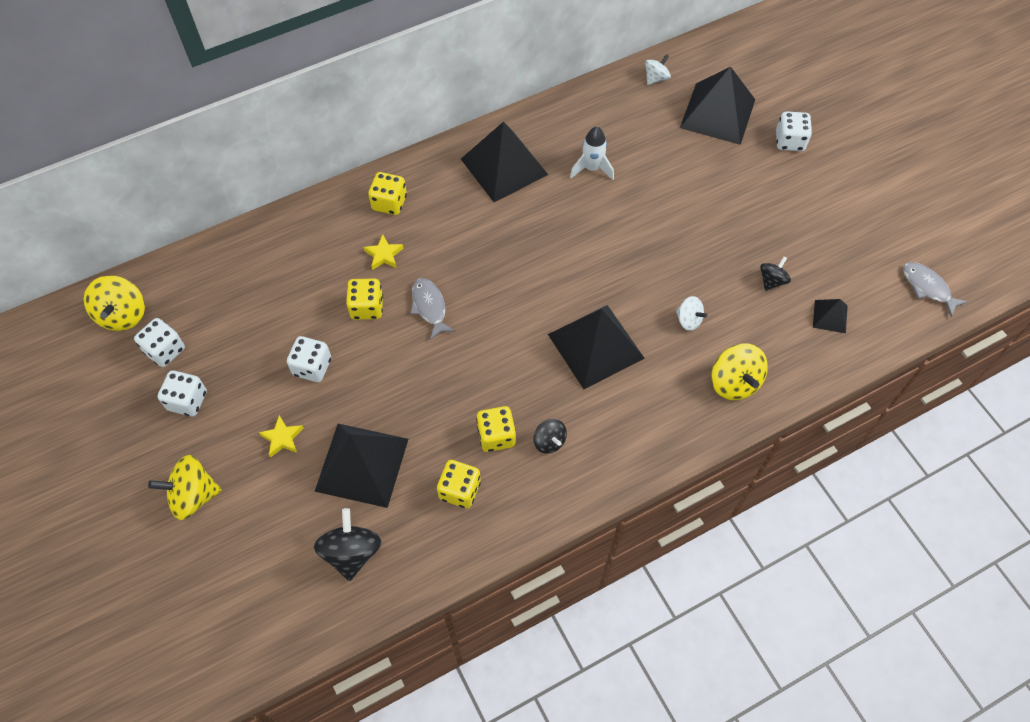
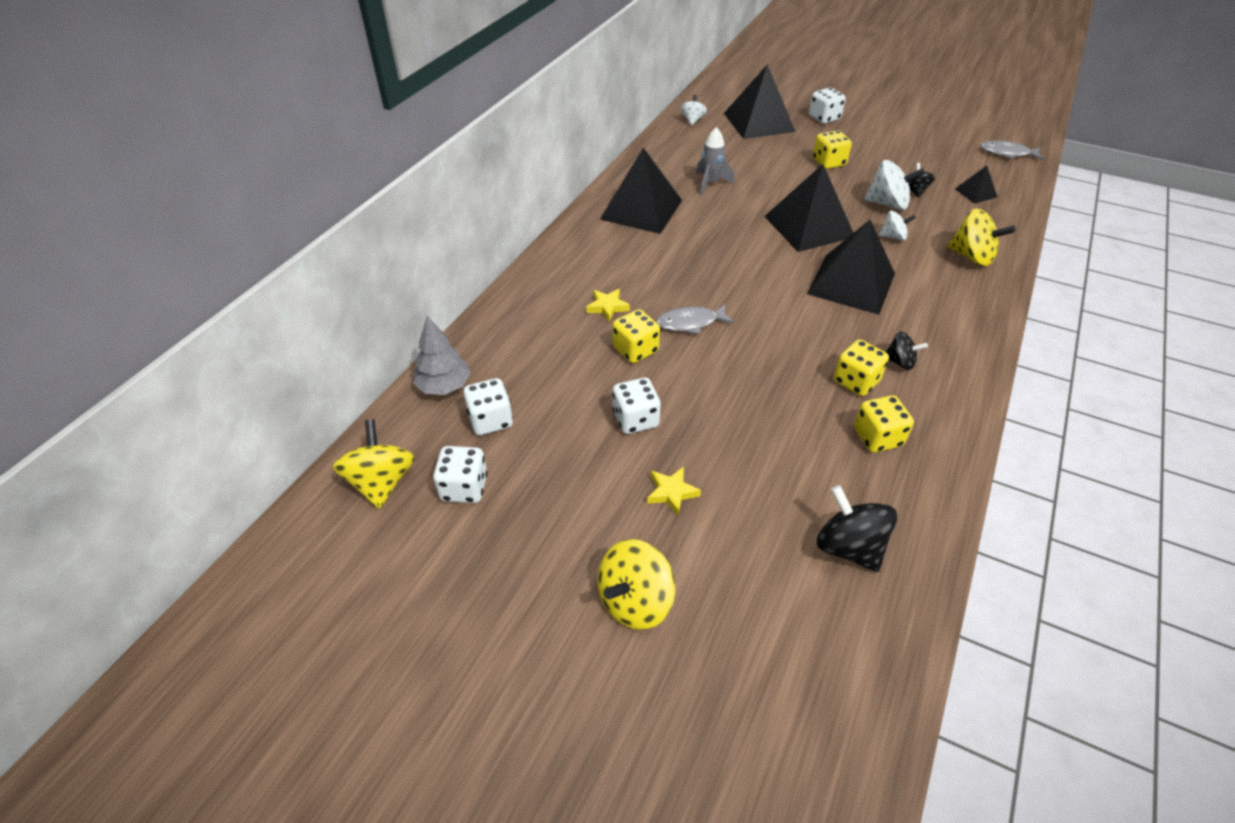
camera: 35 degrees left, 15 degrees down
(123, 315) = (381, 482): yellow spinning top -> yellow spinning top turned 150 degrees counterclockwise
(187, 401) = (536, 518): white dice -> white dice (490, 420)
(216, 260) = (444, 386): none -> grey tree
(362, 464) = (771, 469): black pyramid -> black pyramid (809, 226)
(389, 203) = (571, 271): yellow dice -> yellow dice (828, 162)
(429, 307) = (690, 323): grey fish -> grey fish turned 45 degrees counterclockwise
(592, 168) = (710, 184): white rocket -> grey rocket
(727, 281) = (887, 204): none -> white spinning top

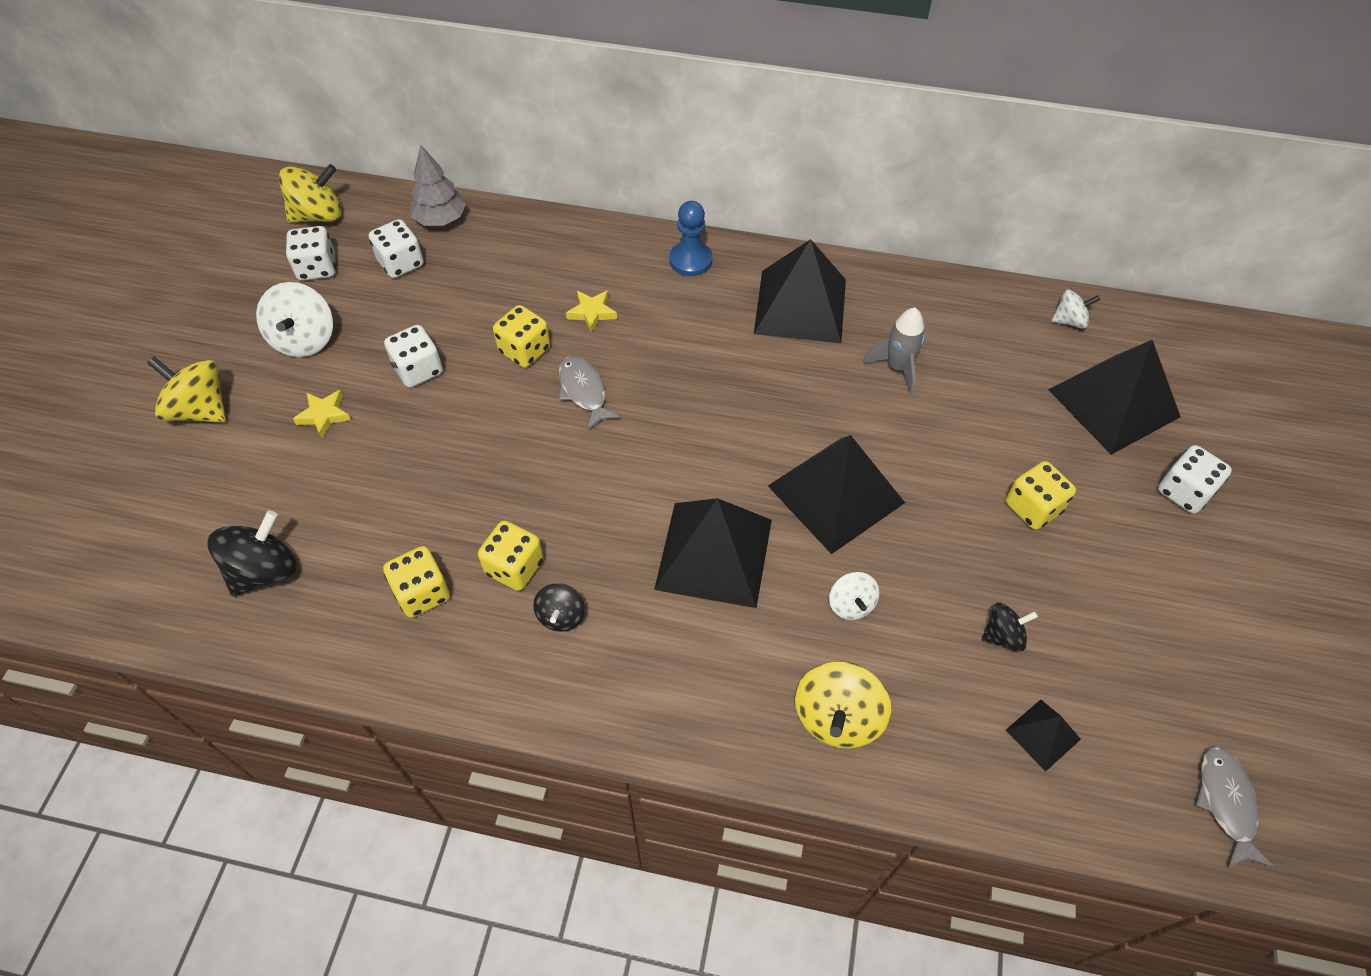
camera: 75 degrees right, 10 degrees up
(573, 249) = (690, 260): none -> blue pawn
(887, 204) = (943, 595): white spinning top -> white spinning top (304, 339)

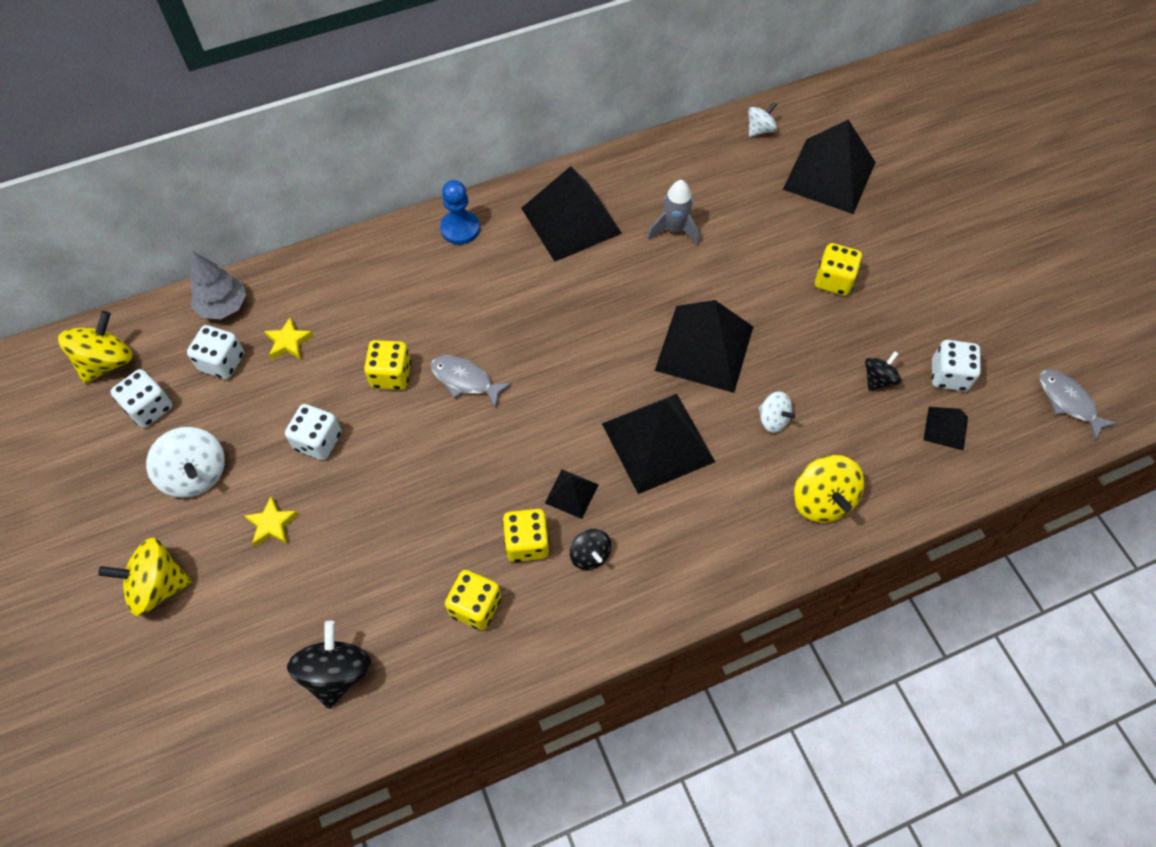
camera: 35 degrees left, 5 degrees up
(592, 312) = (418, 314): yellow star -> yellow star (289, 342)
(592, 549) = (571, 493): none -> black pyramid
(1184, 492) = (912, 214): white dice -> white dice (949, 375)

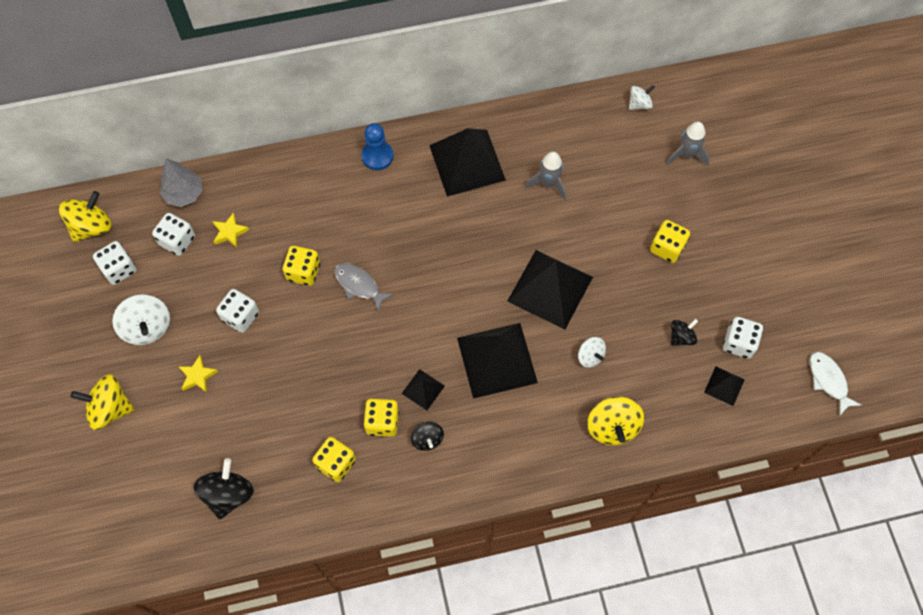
camera: 10 degrees right, 5 degrees up
(829, 175) = (687, 154): black pyramid -> grey rocket
(1068, 402) = (828, 380): grey fish -> white fish

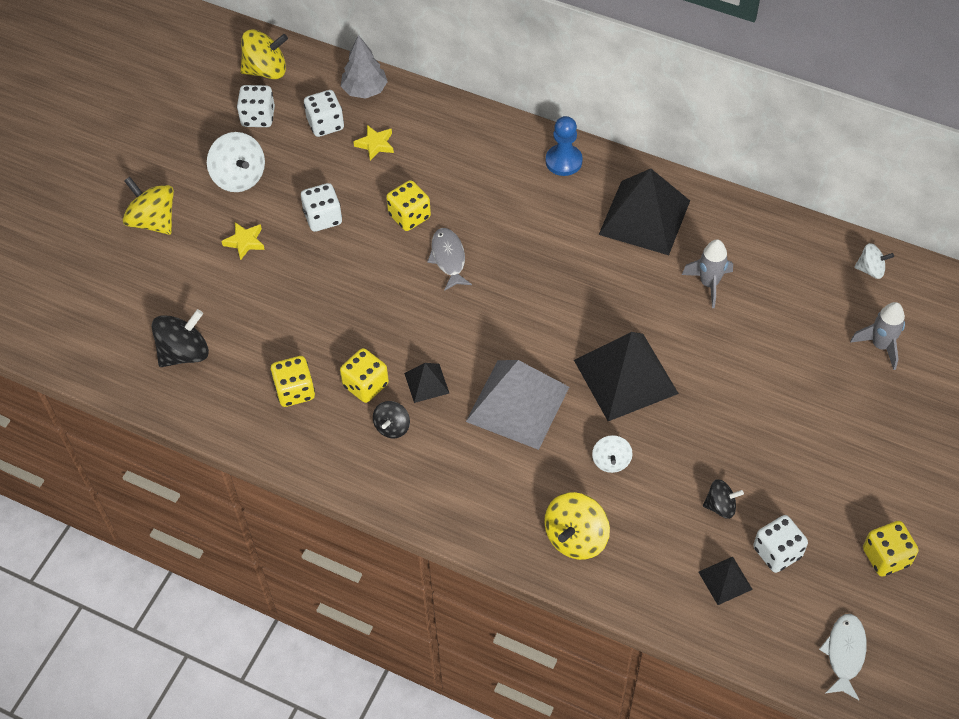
camera: 40 degrees right, 10 degrees down
(147, 327) = (239, 177): white spinning top -> white spinning top turned 45 degrees counterclockwise
(496, 360) = (517, 404): black pyramid -> grey pyramid
(667, 248) = (780, 416): yellow dice -> yellow dice (885, 557)

